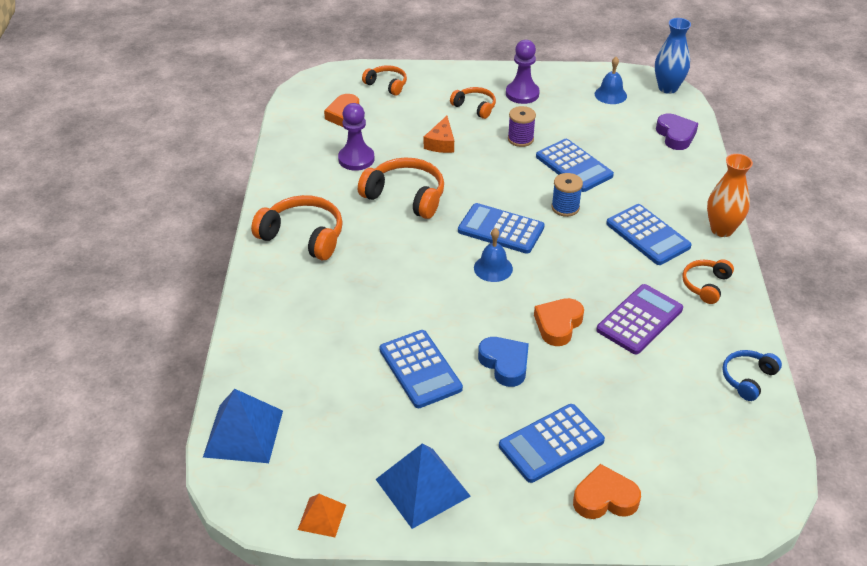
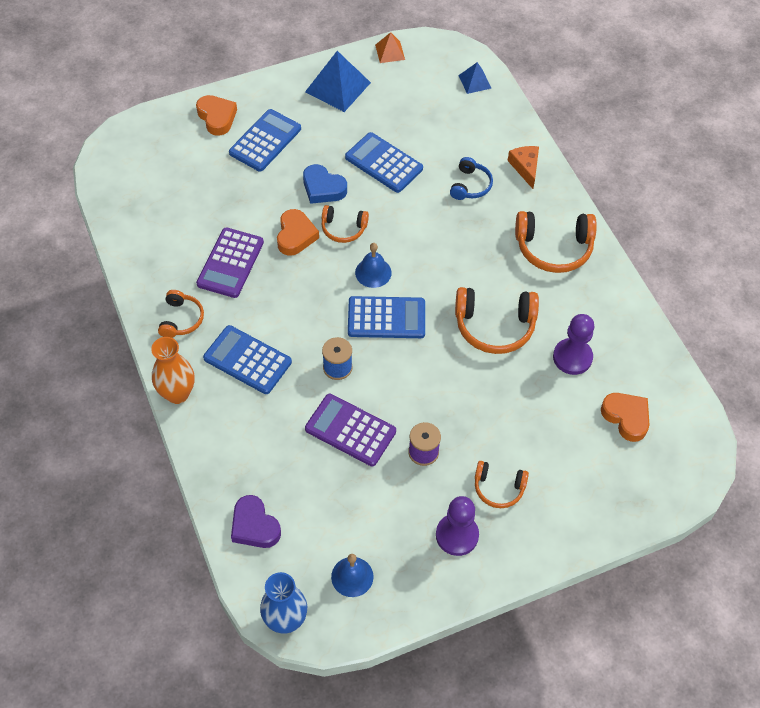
camera: 155 degrees right, 15 degrees up
(243, 433) = (474, 81): blue pyramid -> blue pyramid, size x0.55
(387, 85) = (619, 489): orange headphones -> orange headphones (343, 228)
(441, 143) = (503, 413): orange cheese -> orange cheese (525, 167)
(574, 166) = (350, 430): blue calculator -> purple calculator
(605, 498) = (217, 117): orange heart -> orange heart turned 90 degrees counterclockwise
(748, 378) = (132, 238): blue headphones -> blue headphones (470, 185)

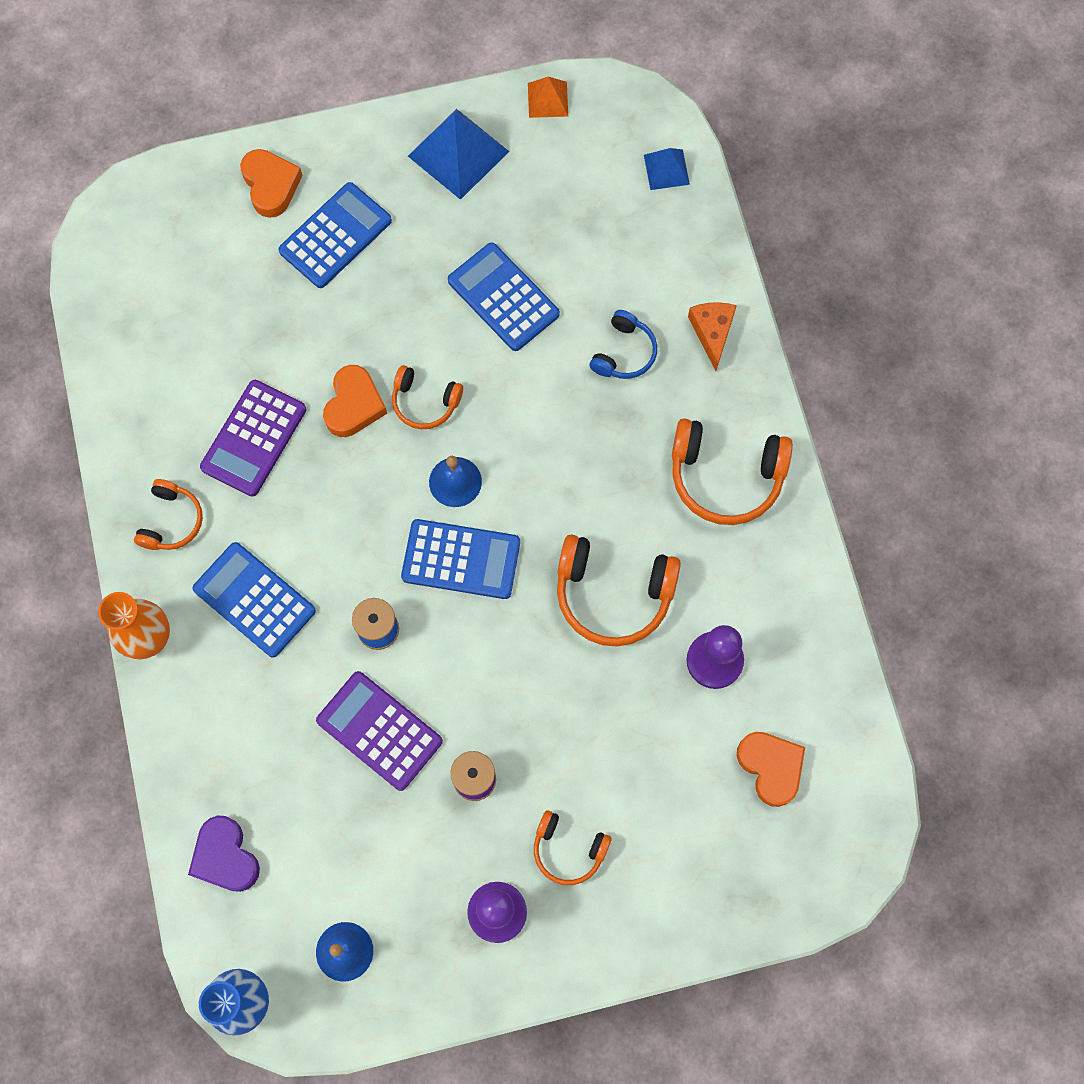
camera: 10 degrees right, 15 degrees up
(323, 188) = (407, 329): blue heart -> none

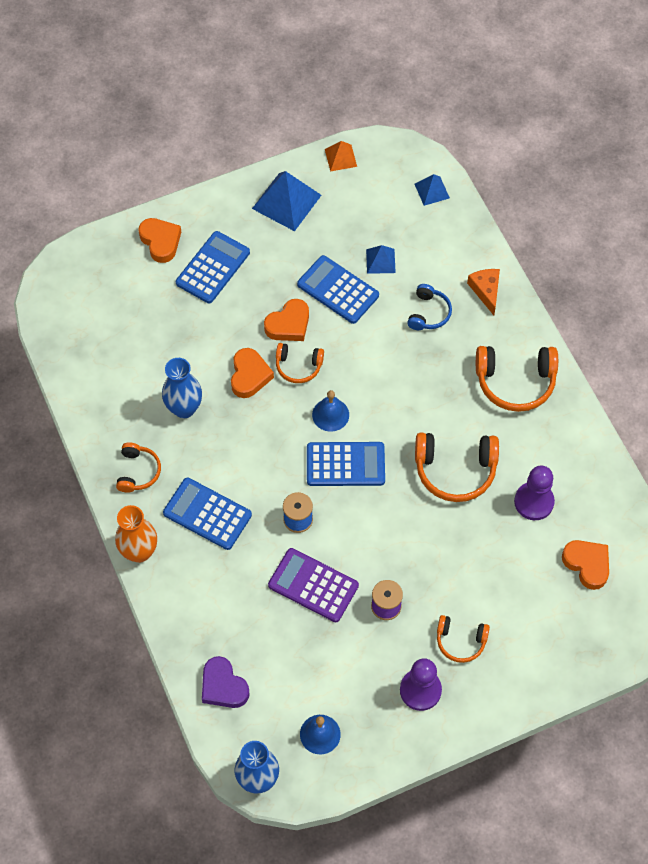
camera: 10 degrees left, 10 degrees down
(254, 438) = (184, 408): purple calculator -> blue vase
(424, 338) = (289, 324): none -> orange heart
(572, 263) = (380, 261): none -> blue pyramid

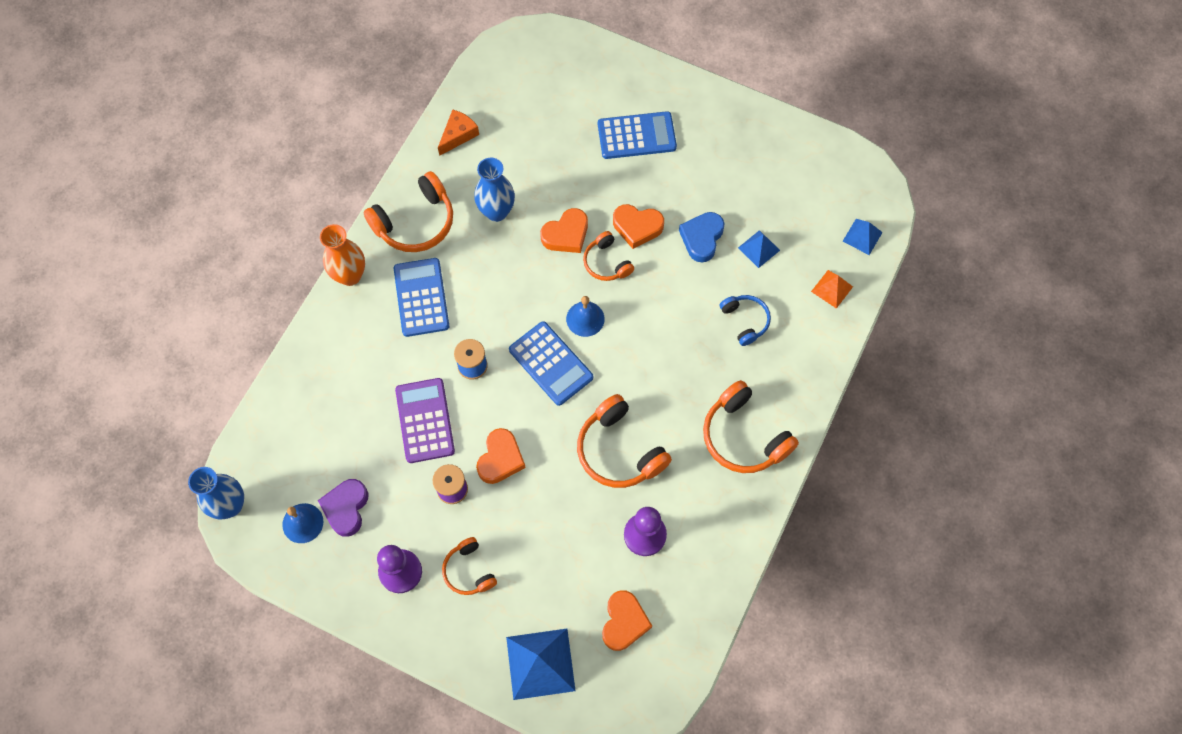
camera: 50 degrees right, 5 degrees up
(138, 472) = (415, 222): orange headphones -> orange headphones, size x1.70
(160, 241) = (625, 83): orange heart -> orange heart (500, 459)
(223, 686) = (287, 421): purple heart -> purple heart (346, 508)
(286, 202) = (746, 140): blue pyramid -> blue pyramid (540, 663)
(338, 290) = (702, 238): blue calculator -> blue heart
(341, 158) = (825, 147): orange pyramid -> orange pyramid (832, 289)
(428, 313) = (745, 321): blue headphones -> blue headphones turned 90 degrees counterclockwise
(486, 291) = (808, 349): orange cheese -> orange cheese (458, 135)

